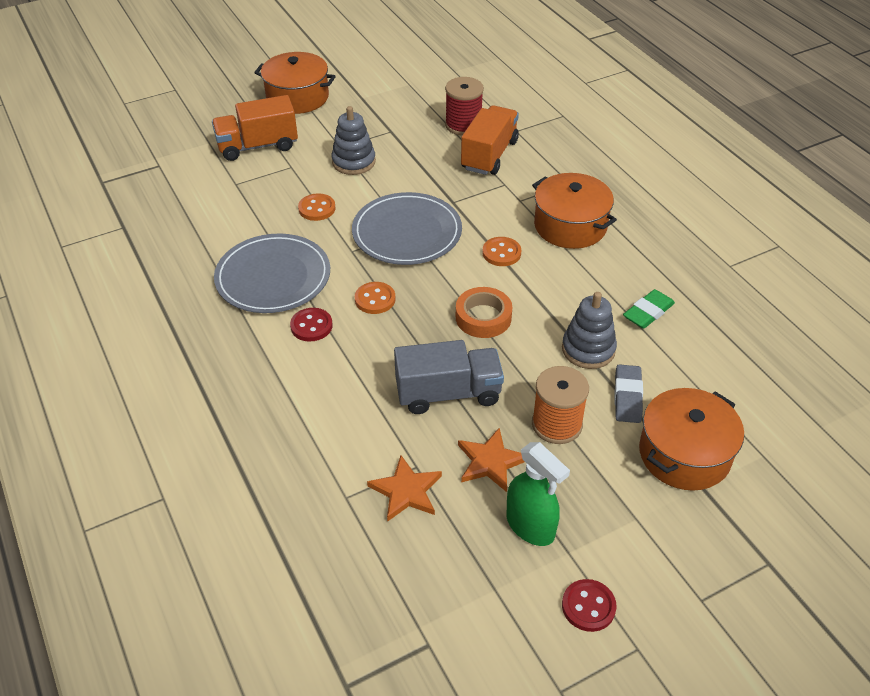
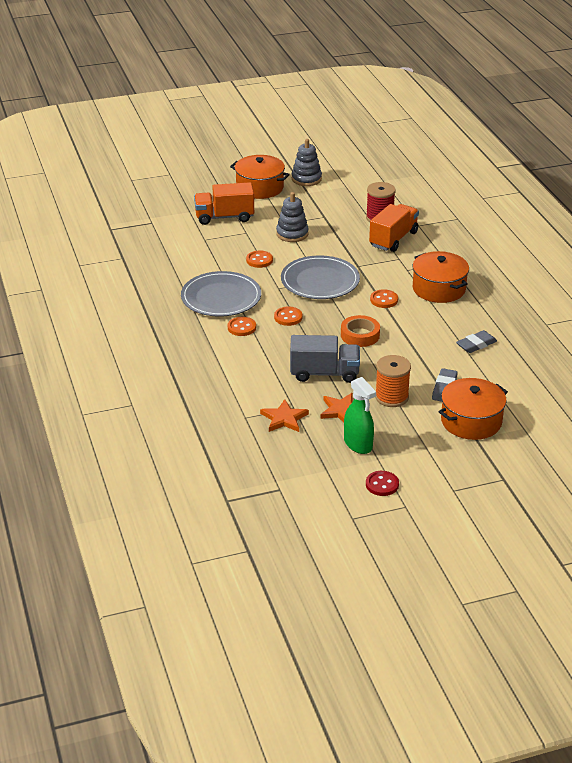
camera: 10 degrees right, 10 degrees down
(311, 326) = (241, 327): red button -> orange button
(588, 349) = (426, 360): grey stacking toy -> grey stacking toy (306, 179)
(648, 312) = (476, 344): green eraser -> grey eraser

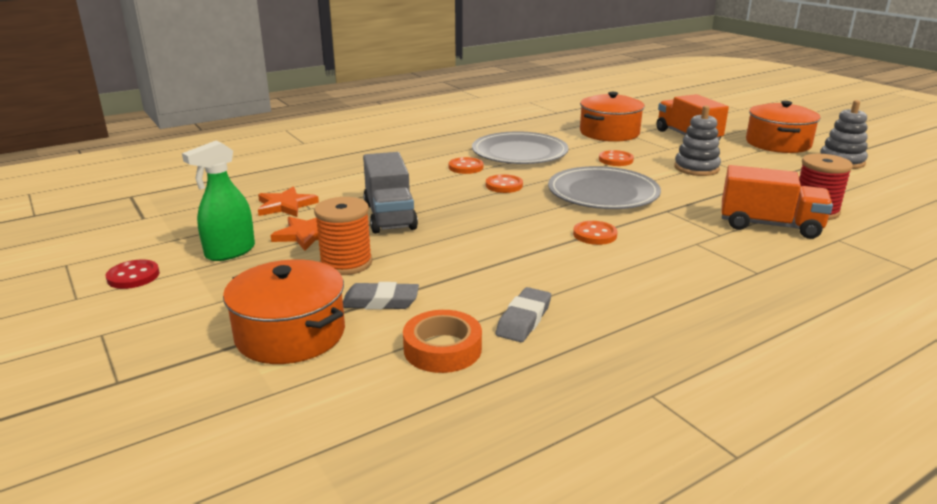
camera: 75 degrees right, 10 degrees down
(360, 335) = (491, 228): orange tape -> orange tape (442, 349)
(439, 289) = (667, 272): orange pot -> orange pot (609, 133)
(476, 344) = (524, 319): grey eraser -> grey eraser turned 75 degrees clockwise

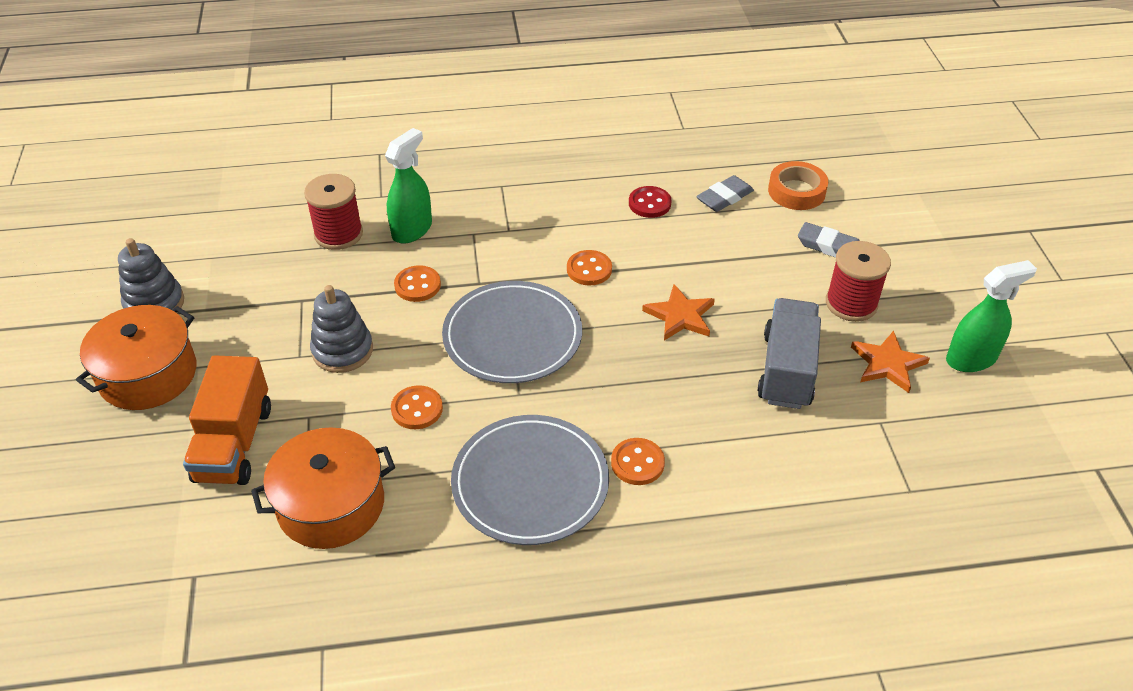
camera: 155 degrees left, 20 degrees up
(133, 276) = (1063, 348): red button -> red button (649, 203)
(286, 205) = (912, 438): orange star -> orange star (680, 316)
(290, 334) = (907, 235): orange pot -> none
(346, 263) = (851, 303): orange spool -> red spool
(504, 185) = (616, 393): orange button -> orange button (417, 285)
(769, 225) = (412, 230): orange truck -> green spray bottle

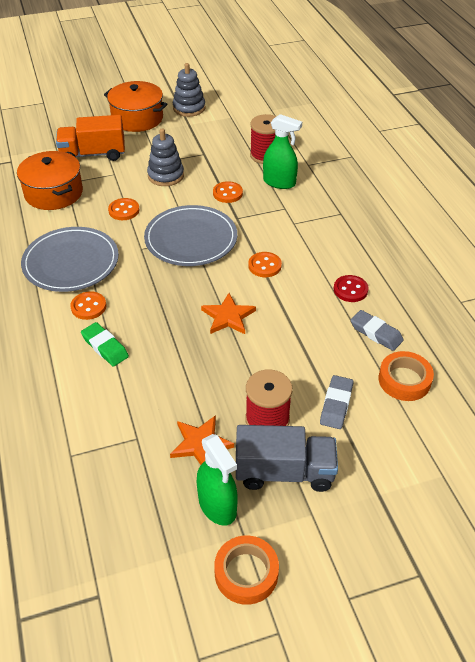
camera: 80 degrees right, 0 degrees up
(722, 447) = (105, 347): none -> green eraser
(786, 370) = (183, 379): grey truck -> grey truck (284, 472)
(1048, 346) = (246, 573): none -> orange tape

